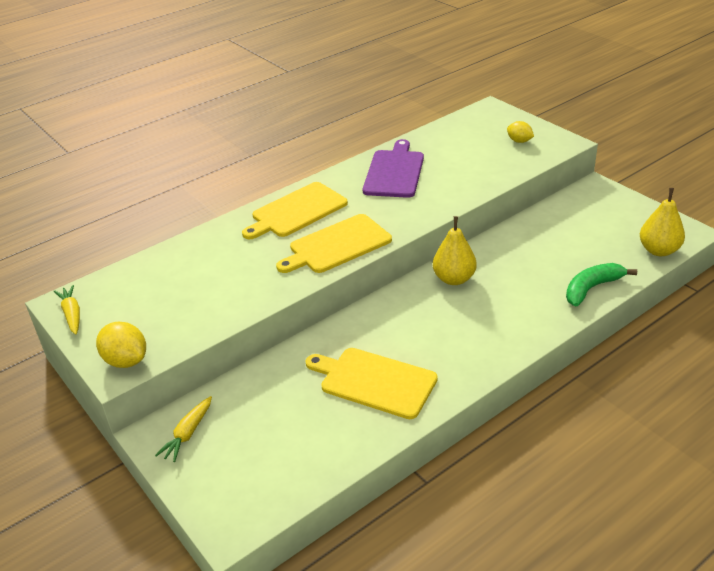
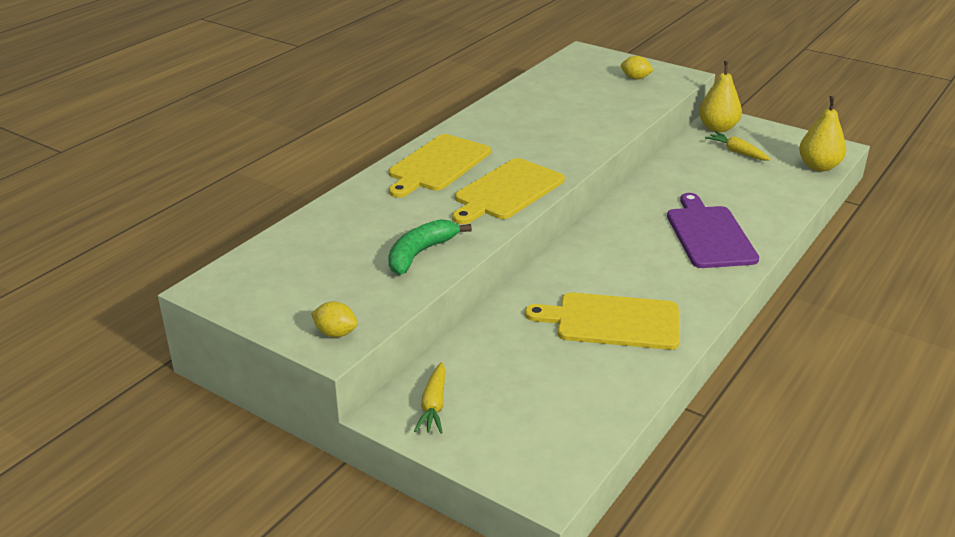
camera: 20 degrees left, 5 degrees down
(72, 314) = (231, 298): yellow carrot -> yellow carrot (737, 152)
(126, 360) = (335, 333): yellow lemon -> yellow lemon, size x0.64
(394, 172) = (522, 117): purple cutting board -> purple cutting board (709, 234)
(454, 279) = (633, 216): yellow pear -> yellow pear (717, 128)
(592, 288) = (777, 207): green banana -> green banana (420, 253)

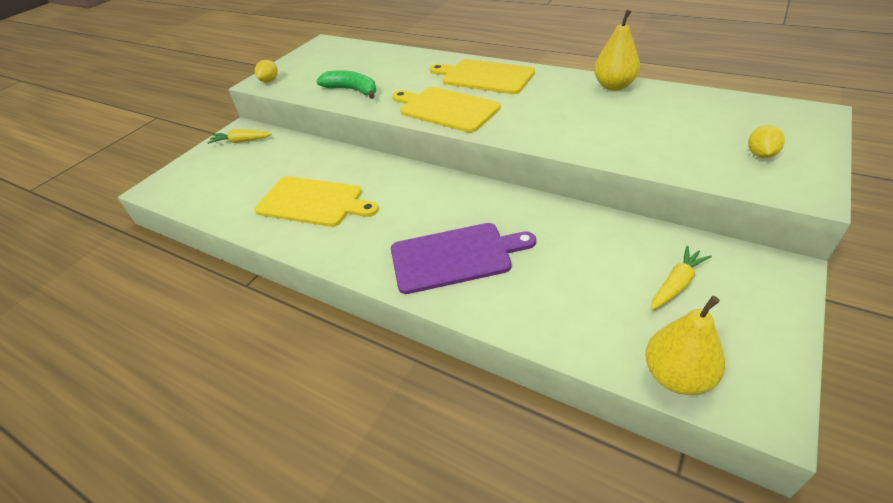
camera: 90 degrees right, 10 degrees up
(612, 321) = (313, 202): yellow cutting board -> yellow cutting board turned 105 degrees clockwise
(717, 128) = (745, 266): yellow pear -> yellow pear (614, 86)

